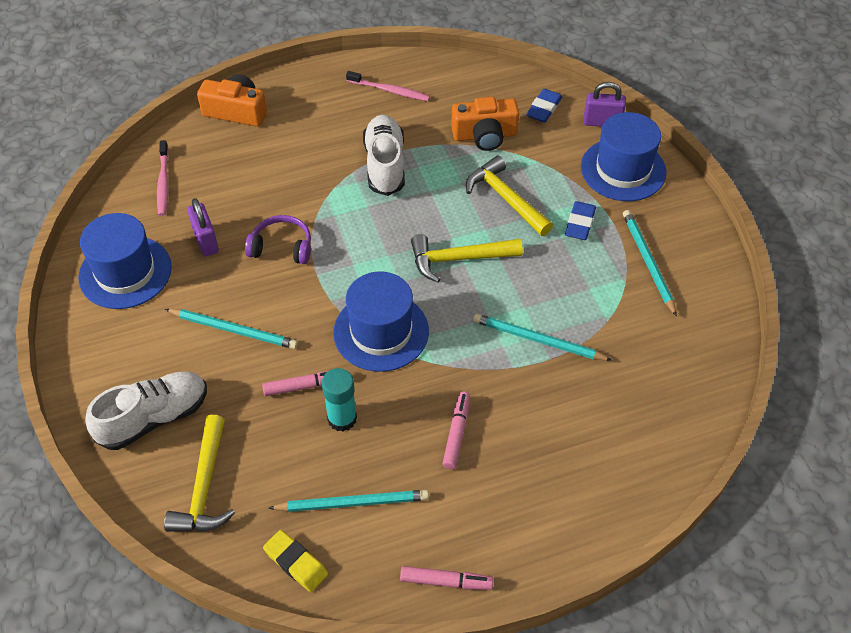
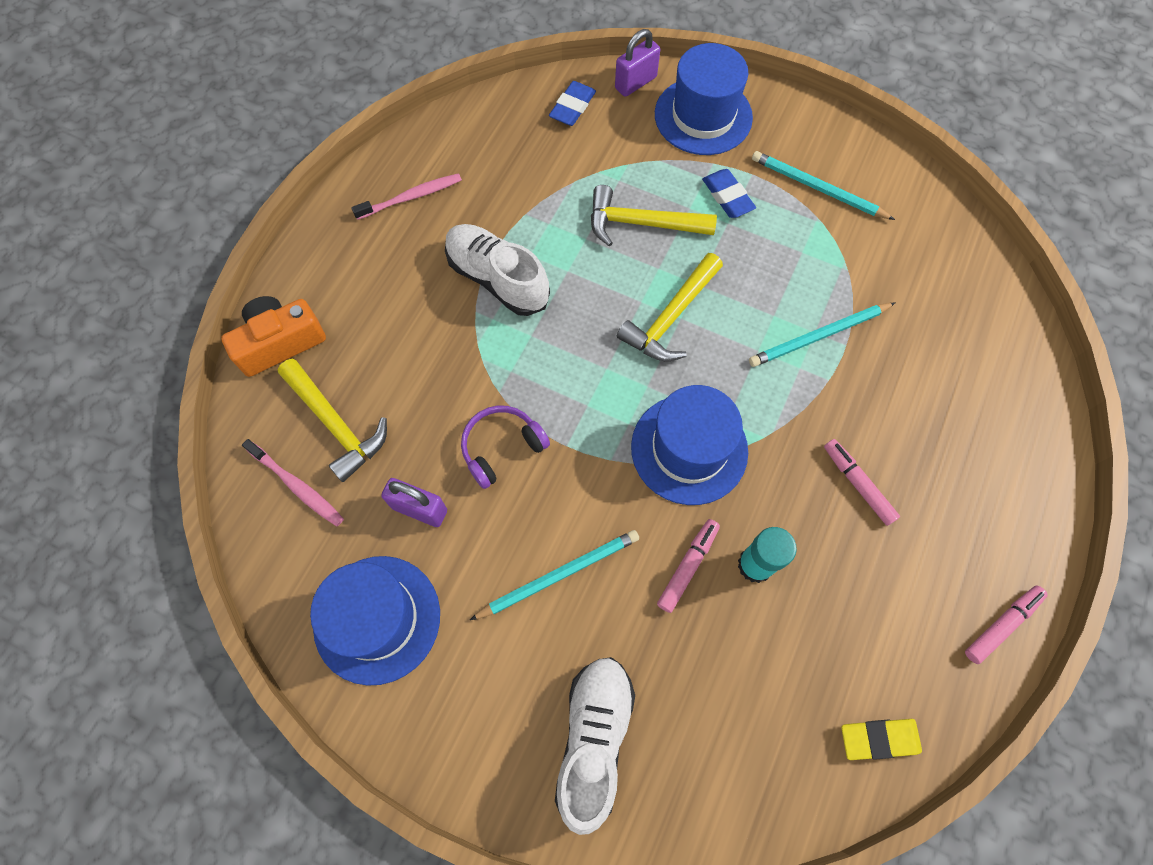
camera: 45 degrees left, 15 degrees up
(204, 487) = (722, 755): yellow hammer -> yellow hammer (336, 424)
(353, 503) = (856, 633): turquoise pencil -> none
(485, 135) = (552, 175): orange camera -> none
(544, 108) = (572, 107): blue eraser -> blue eraser turned 45 degrees clockwise

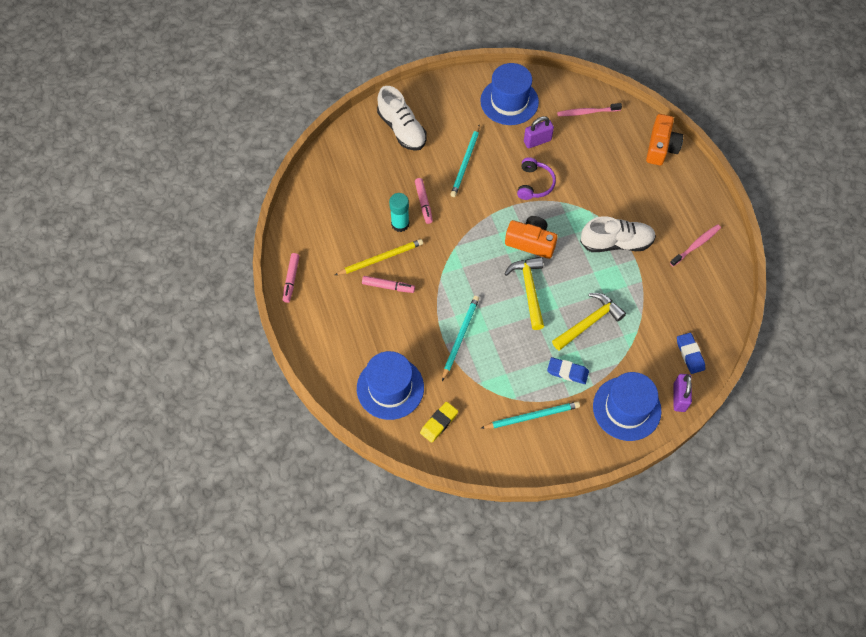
camera: 135 degrees right, 5 degrees down
(336, 424) = (601, 140): yellow hammer -> none
(411, 197) = (696, 245): pink toothbrush -> pink toothbrush turned 150 degrees counterclockwise
(601, 373) = (531, 242): none -> orange camera
(689, 449) = (465, 243): blue hat -> blue hat (390, 388)
(832, 536) = (381, 258): none -> yellow pencil
(878, 738) = (307, 205): yellow eraser -> yellow eraser (439, 423)

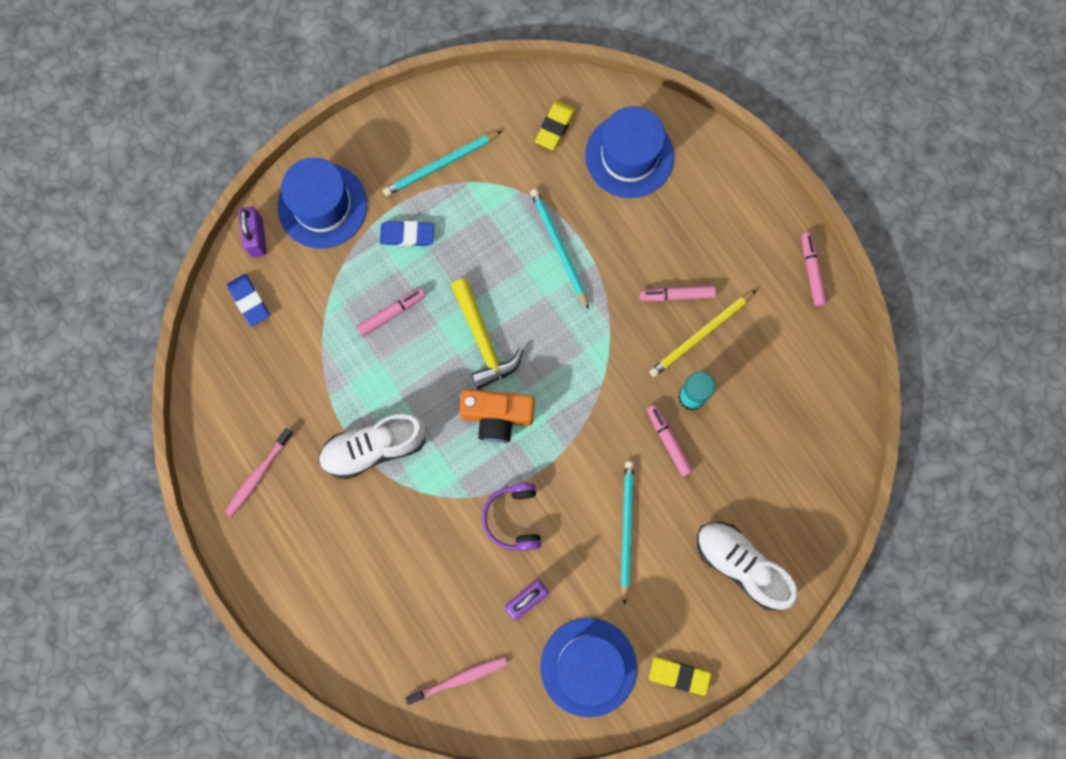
camera: 165 degrees right, 15 degrees up
(457, 86) = (679, 675): none -> yellow eraser
(460, 337) = (559, 247): turquoise pencil -> turquoise pencil turned 150 degrees clockwise
(589, 322) = (391, 313): yellow hammer -> pink marker
(661, 147) = (332, 640): orange camera -> none

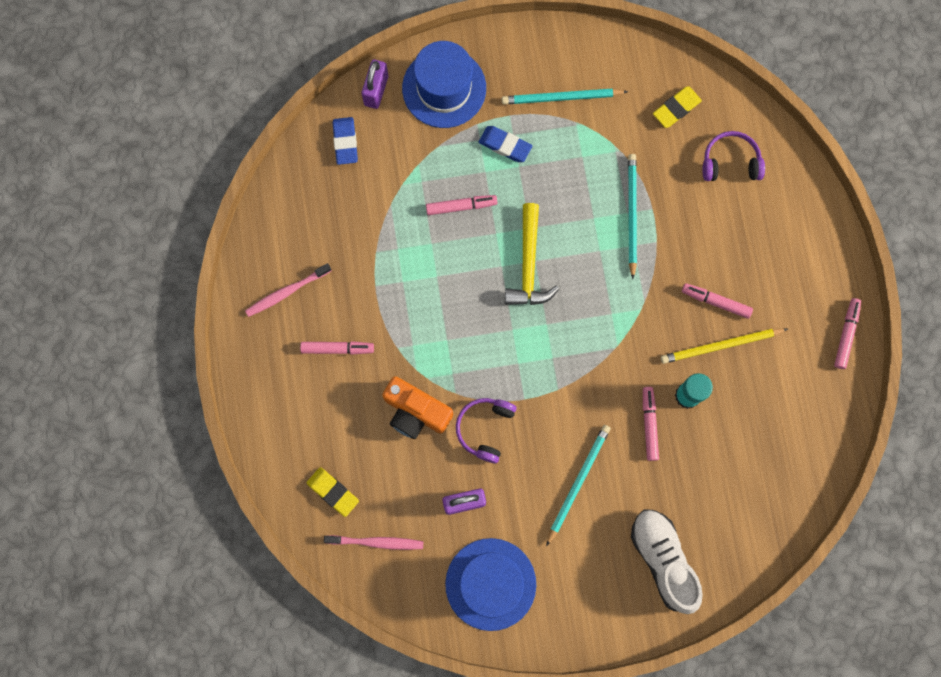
camera: 25 degrees right, 0 degrees up
(334, 507) = (337, 348): none -> pink marker
(374, 448) = (394, 314): white shoe -> none
(497, 416) = (511, 335): orange camera -> orange camera (416, 412)
(629, 156) = (730, 162): blue hat -> purple headphones
(679, 675) = (565, 628): yellow eraser -> yellow eraser (333, 492)

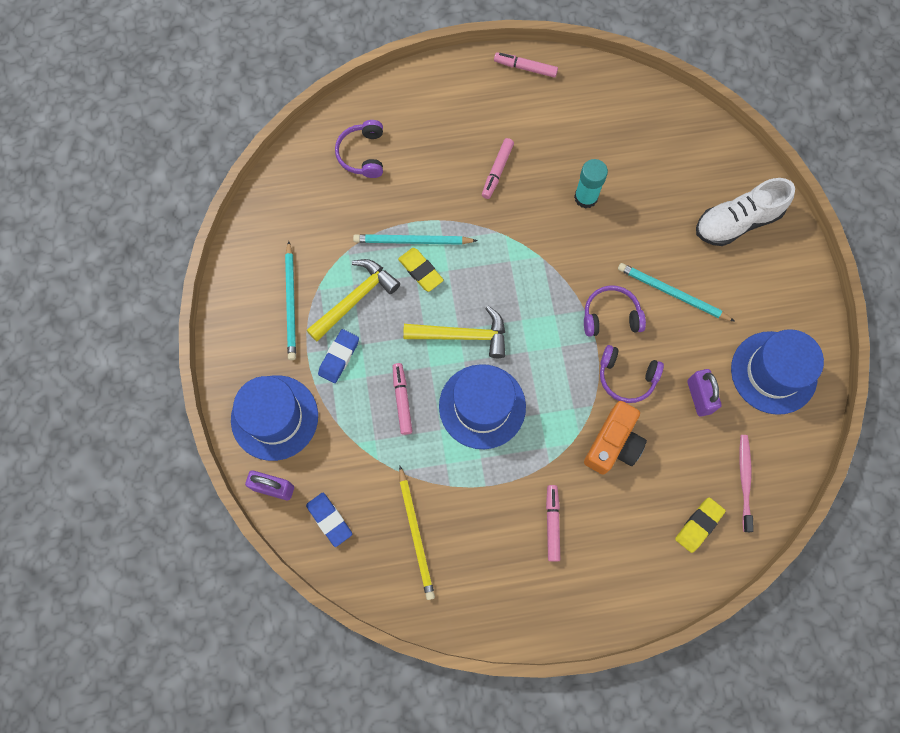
camera: 90 degrees left, 5 degrees down
(286, 292) = (493, 579): pink toothbrush -> none
(345, 142) = (329, 520): blue eraser -> blue eraser turned 60 degrees clockwise
(454, 283) = (482, 406): none -> blue hat
(551, 416) = (611, 316): none -> purple headphones
(567, 159) = (355, 299): none -> yellow hammer
(649, 425) = (614, 230): pink marker -> none
(676, 108) = (307, 199): yellow eraser -> yellow eraser (420, 271)
(720, 346) = (538, 168): yellow pencil -> yellow pencil (416, 534)

